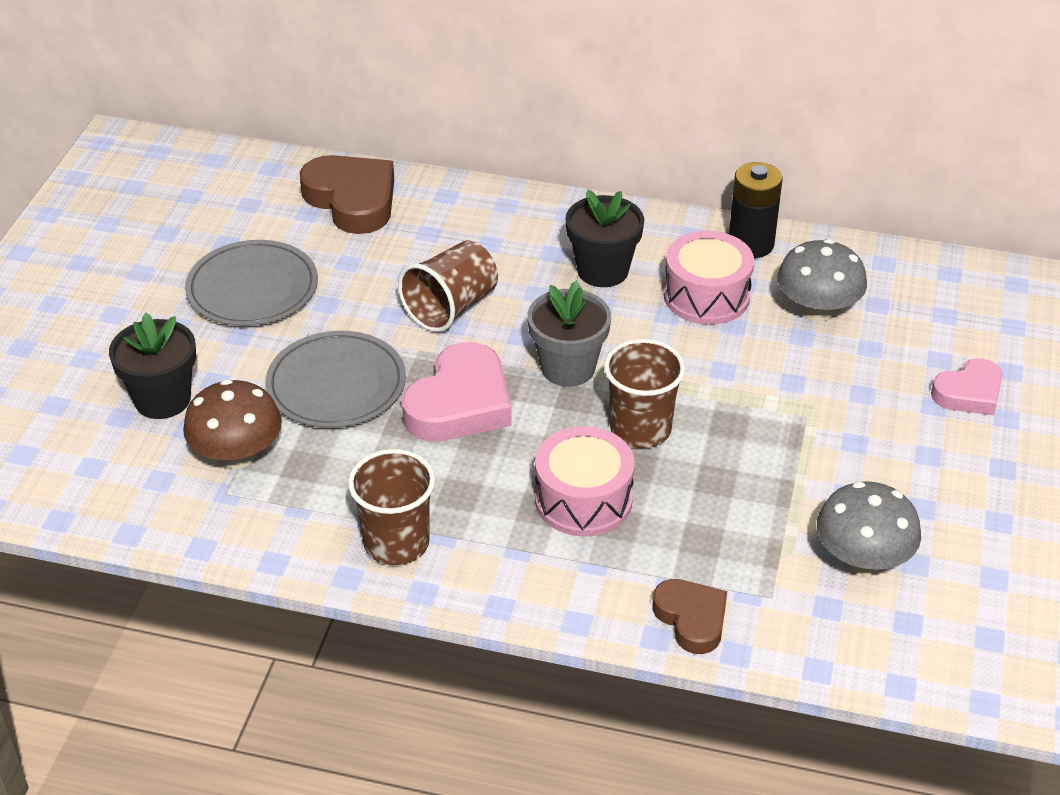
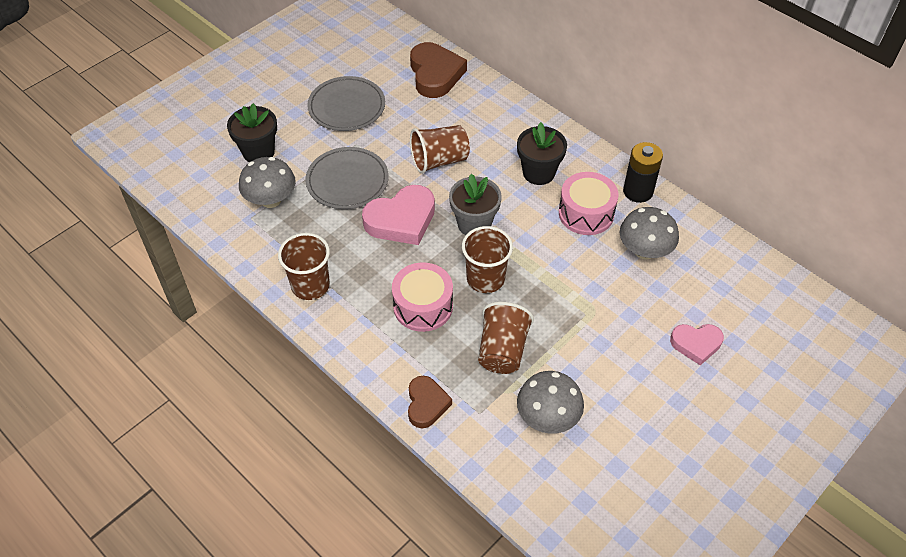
camera: 30 degrees right, 10 degrees up
(237, 455) = (271, 200): brown mushroom -> grey mushroom
(737, 506) = (502, 350): none -> brown cup

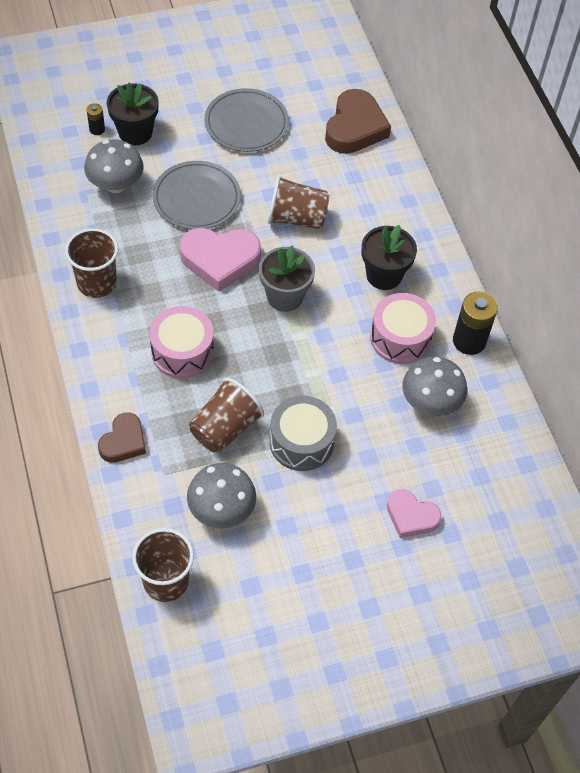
camera: 25 degrees right, 5 degrees up
(223, 163) = (97, 129): none -> black battery
(485, 279) = (257, 354): brown cup -> brown cup (166, 581)
(571, 330) = (301, 442): none -> grey drum

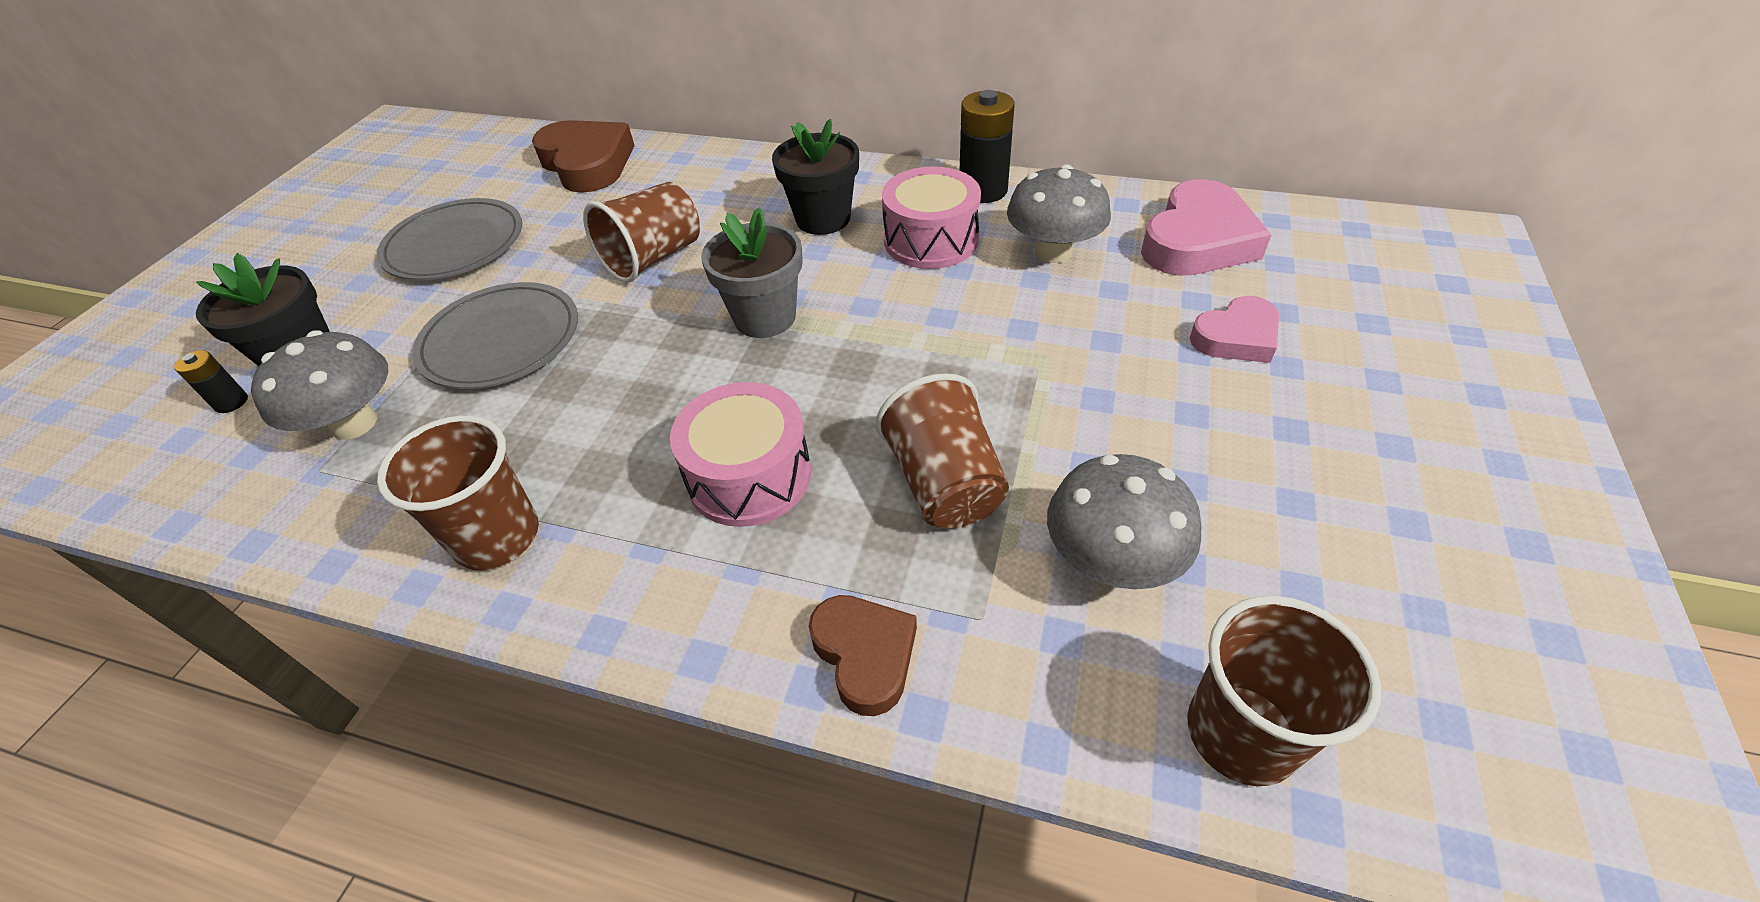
camera: 50 degrees left, 10 degrees down
(220, 260) = (632, 359): pink heart -> pink heart (1197, 241)
(301, 442) = (1034, 400): grey drum -> none

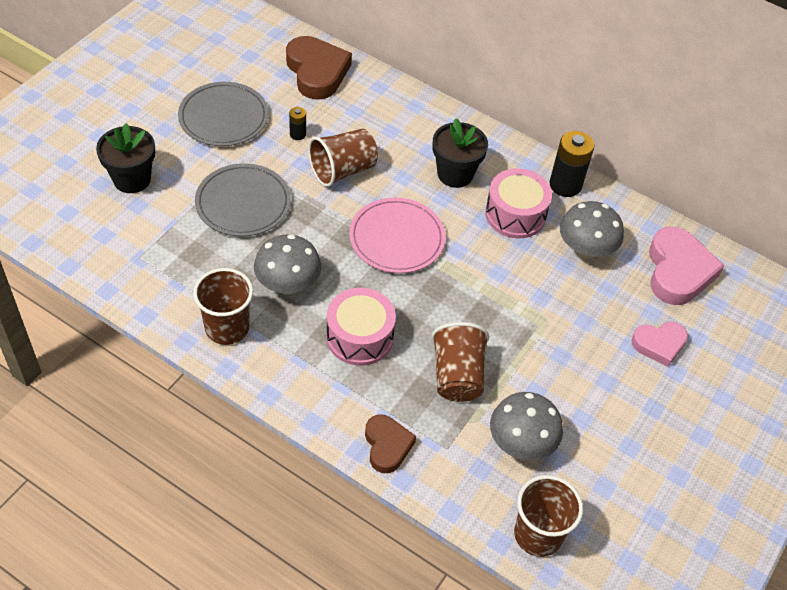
camera: 10 degrees right, 5 degrees up
(231, 402) = (93, 196): black battery -> black battery (298, 134)
(354, 423) = (159, 233): grey mushroom -> grey mushroom (288, 284)
(765, 317) = (397, 238): grey flower pot -> pink plate
(1197, 241) = (678, 271): pink heart -> pink heart turned 45 degrees counterclockwise

